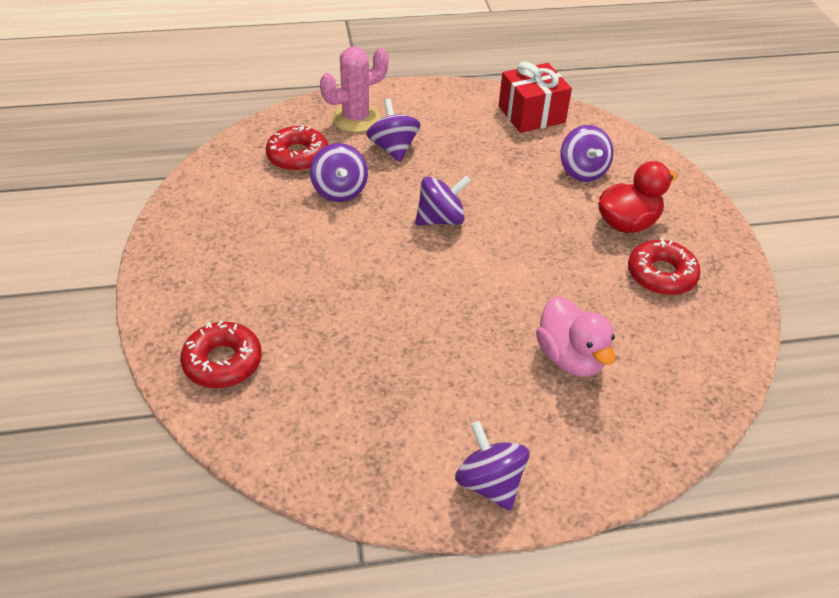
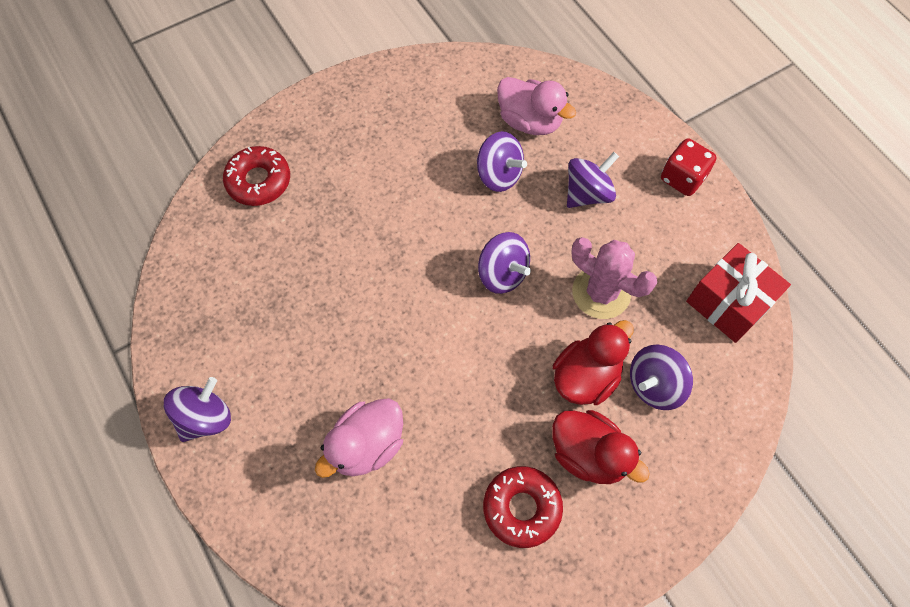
camera: 70 degrees right, 20 degrees up
(297, 156) = (529, 121): red donut -> pink duck
(339, 191) = (499, 175): purple spinning top -> purple spinning top turned 105 degrees counterclockwise
(355, 118) = (616, 143): pink cactus -> pink cactus (601, 292)
(411, 98) = (682, 178): none -> red dice
(560, 203) = (586, 376): none -> red duck

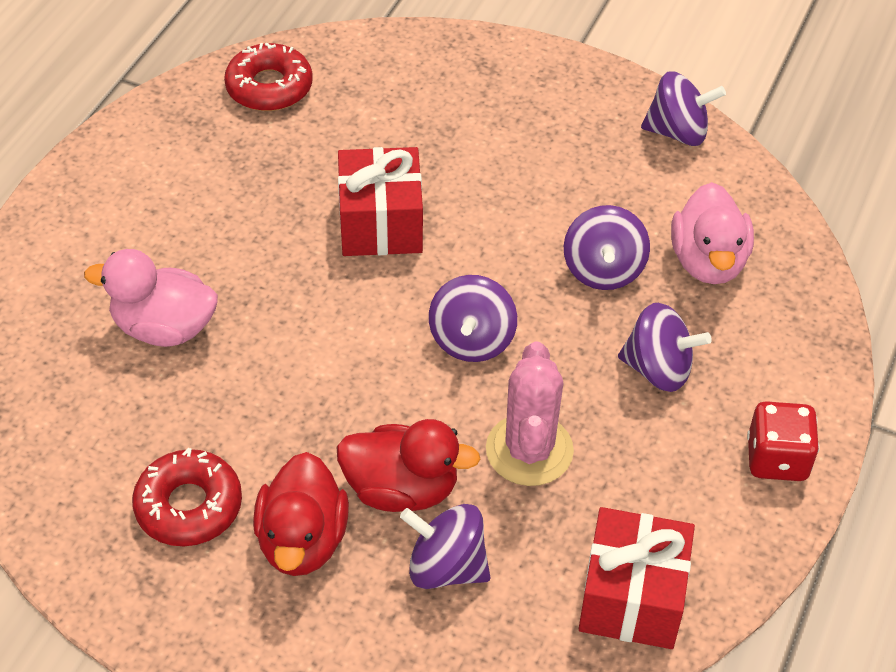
camera: 55 degrees right, 15 degrees down
(205, 418) = (101, 182): purple spinning top -> purple spinning top (678, 132)
(259, 181) = (403, 73): red donut -> red donut (269, 87)
(375, 268) = (380, 224): none -> red gift

